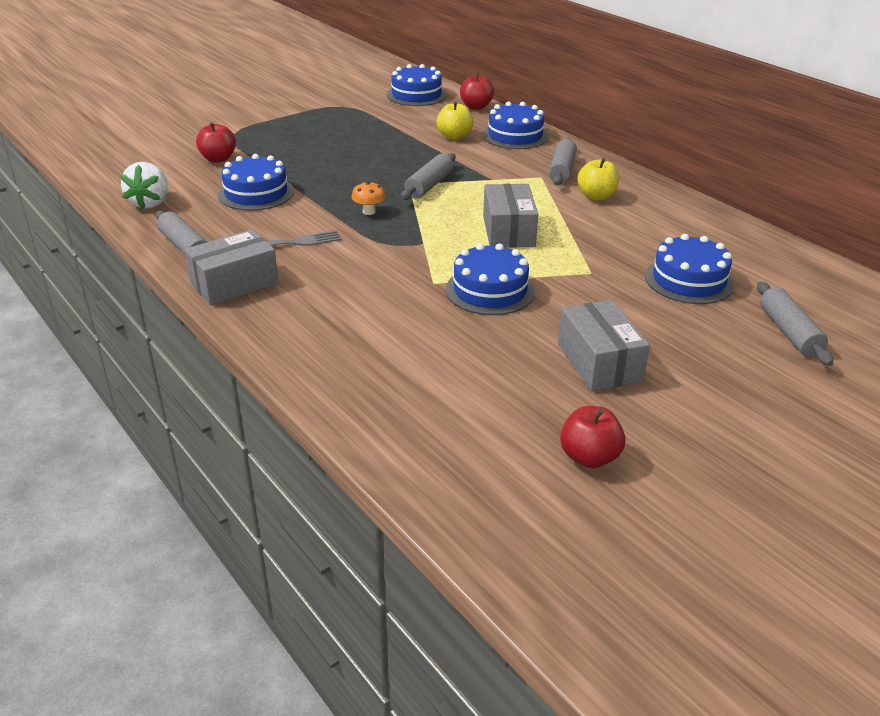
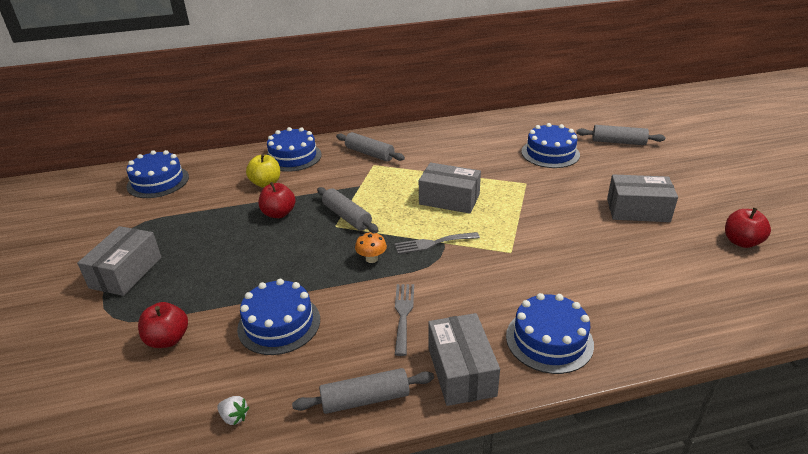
camera: 65 degrees left, 0 degrees up
(150, 203) = (234, 417): white strawberry -> white strawberry, size x0.49
(285, 122) = (126, 272): none -> grey box
(417, 237) = (433, 243): none -> grey fork
(476, 107) = (219, 160): red apple -> red apple (279, 213)
(490, 290) = (533, 229): blue cake -> blue cake (549, 340)
(596, 196) = (420, 152): yellow apple -> none

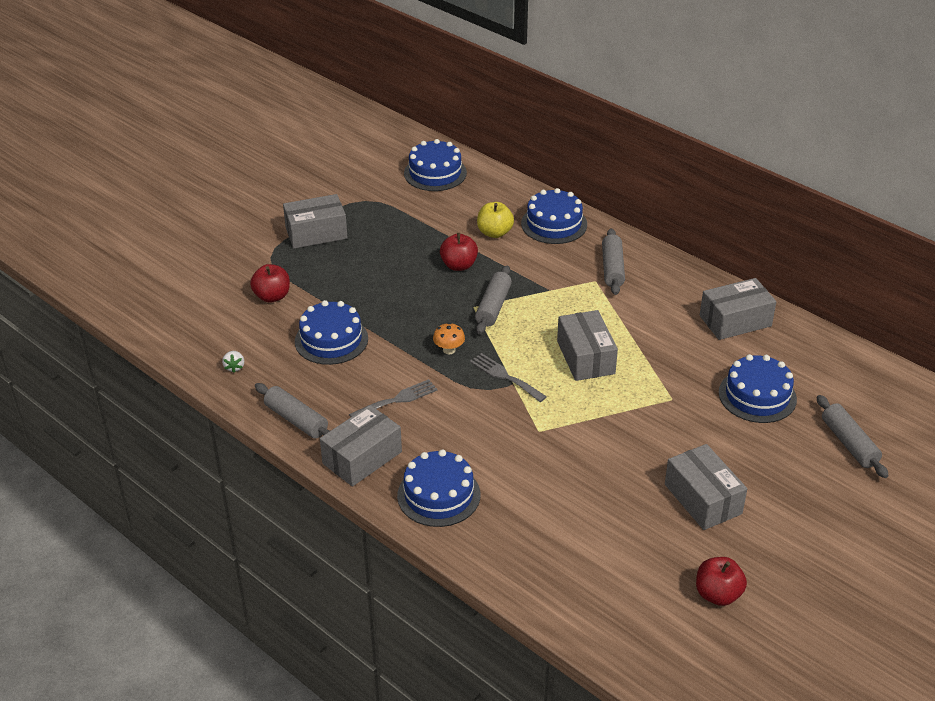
camera: 55 degrees right, 5 degrees up
(472, 134) = (735, 321): none -> grey box

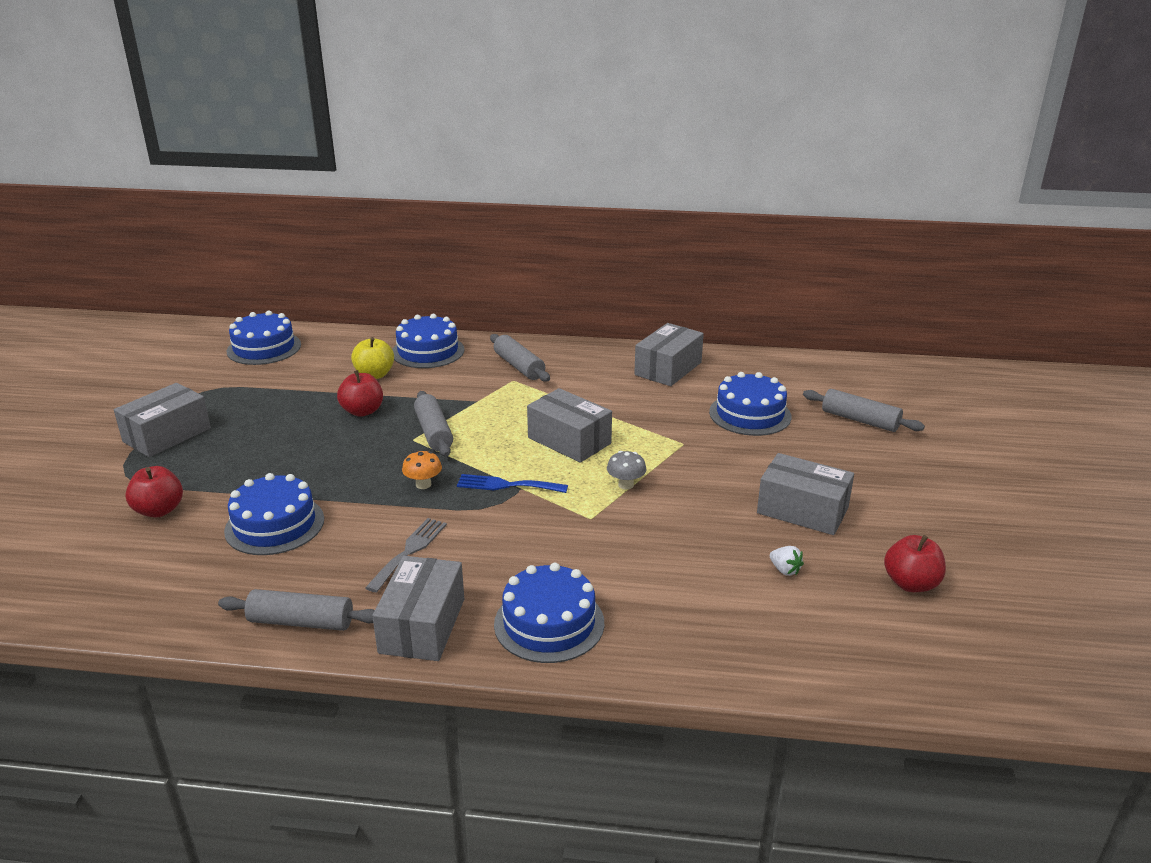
camera: 35 degrees left, 10 degrees down
(234, 367) = (166, 599): white strawberry -> white strawberry (785, 570)
(505, 376) = (506, 485): grey fork -> blue fork
(590, 415) = (626, 485): none -> grey mushroom

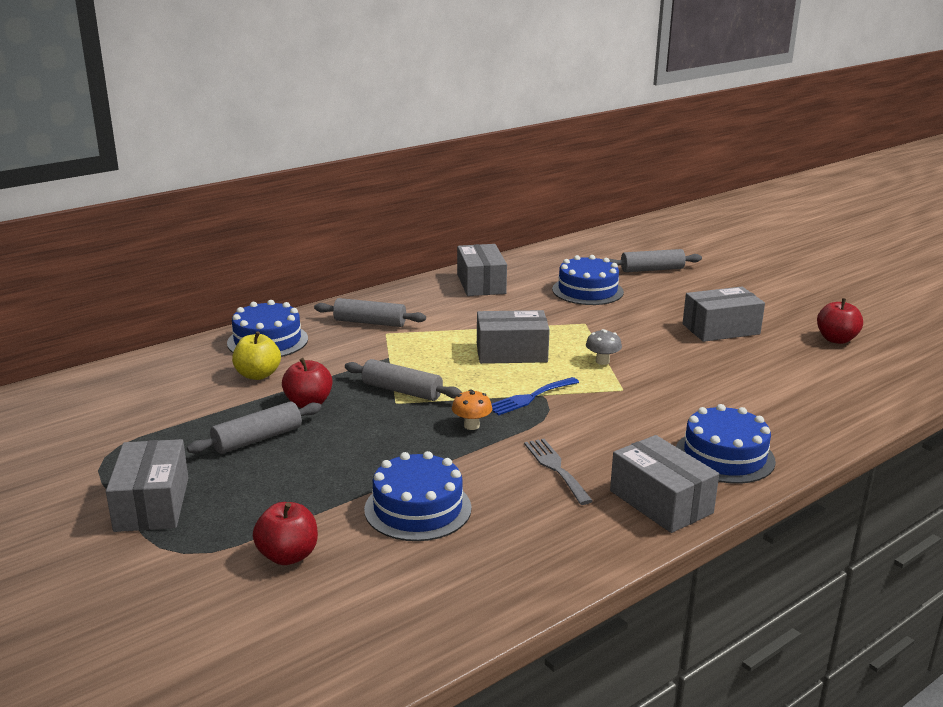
camera: 45 degrees left, 5 degrees down
(264, 348) = (90, 399): blue cake -> none
(301, 622) = (582, 549): grey rolling pin -> grey rolling pin (257, 439)
(785, 570) = (774, 363): white strawberry -> none

